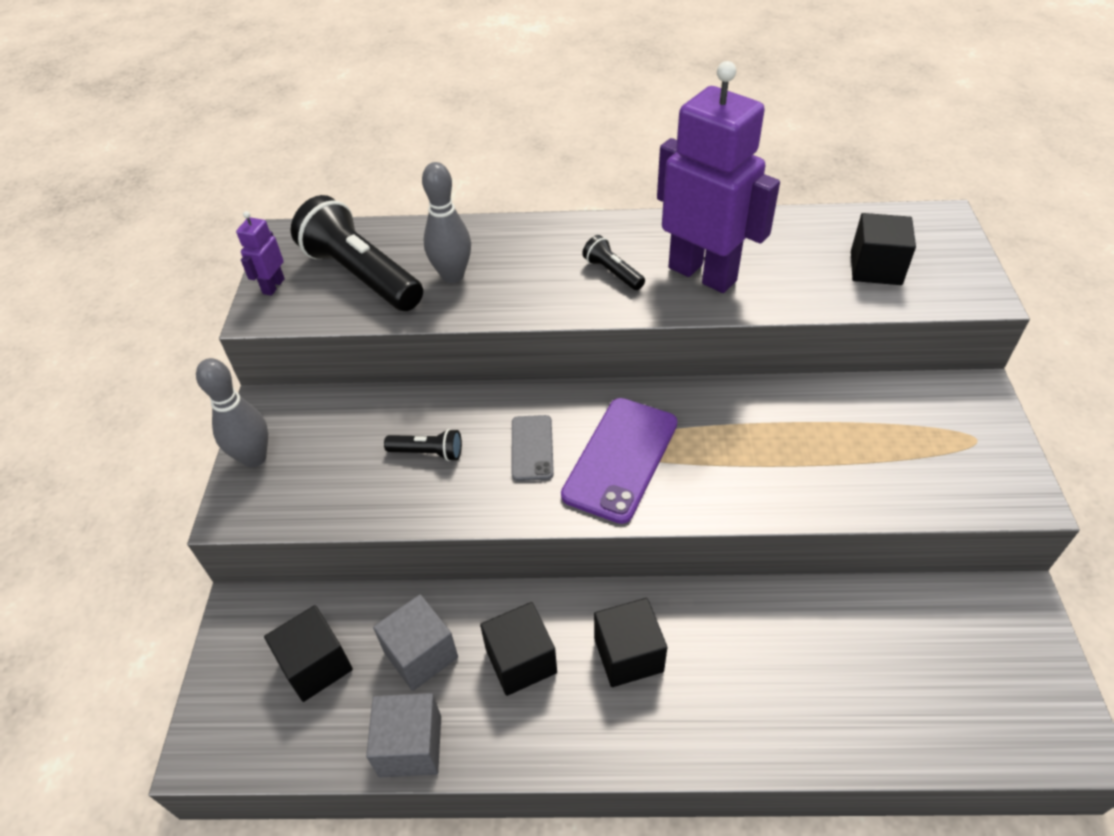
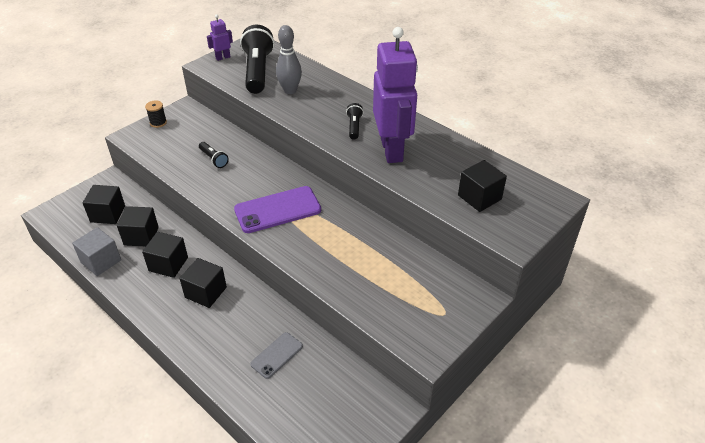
camera: 40 degrees right, 5 degrees down
(254, 458) = (158, 123): grey bowling pin -> black spool
(421, 654) = (141, 236): grey cube -> black cube
(532, 448) = (251, 183): grey phone -> grey phone (277, 355)

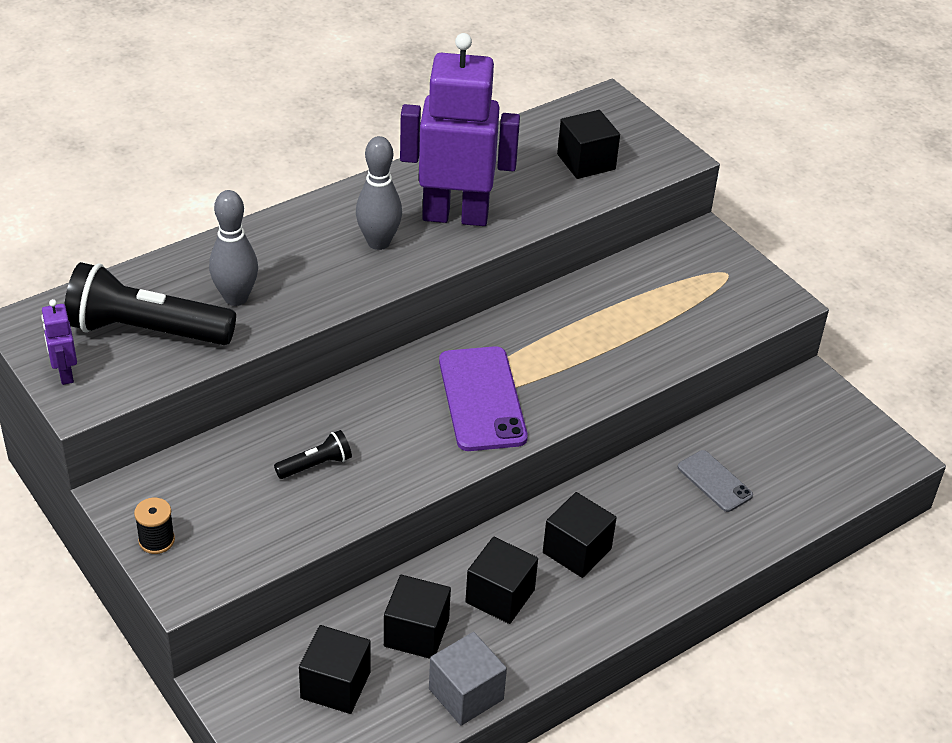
camera: 80 degrees left, 0 degrees up
(354, 126) = (378, 242): black flashlight -> grey bowling pin

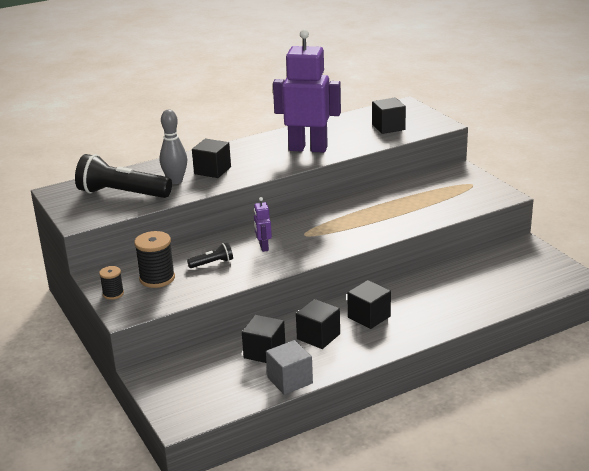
camera: 10 degrees right, 15 degrees down
(65, 374) = (72, 210): purple robot -> purple robot (263, 247)
(226, 503) = (157, 278): none -> black spool
(335, 685) = (211, 375): black cube -> black cube (212, 170)
(378, 242) = (261, 159): grey bowling pin -> none
(482, 399) = (316, 236): purple phone -> none
(714, 481) = (459, 287): grey phone -> none

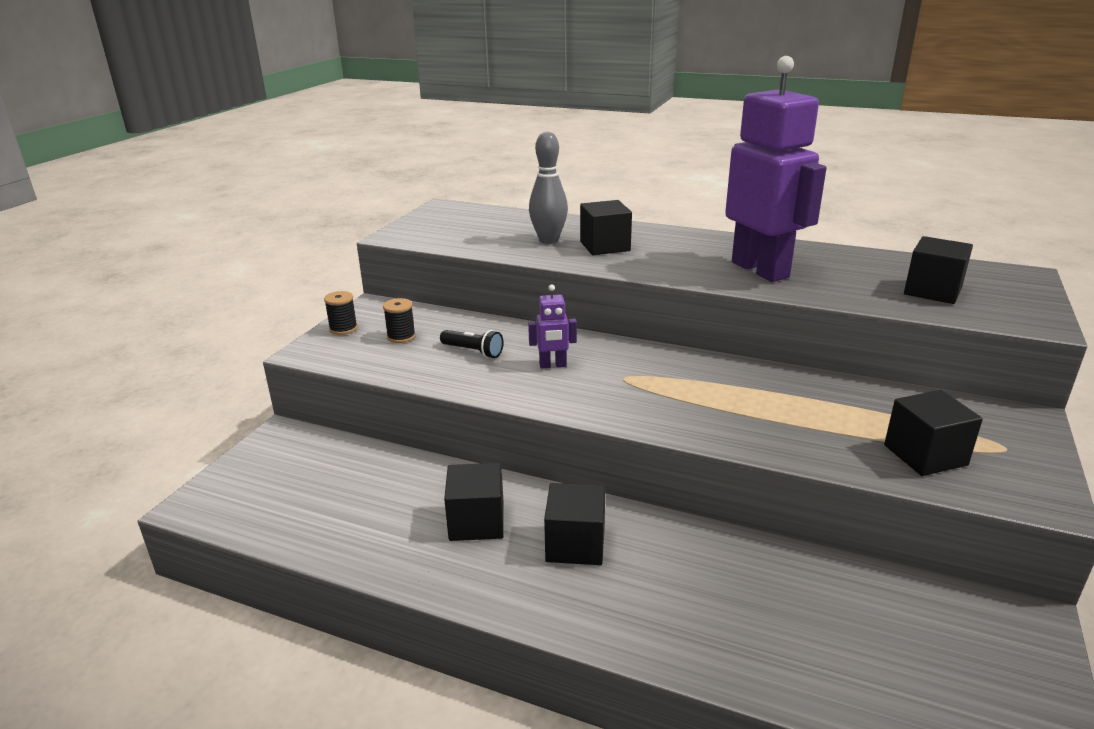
camera: 50 degrees right, 0 degrees up
(122, 194) = (480, 230): black flashlight -> none
(157, 278) = (401, 336): black spool -> black spool, size x0.58
(263, 247) = (553, 365): purple robot -> purple robot turned 135 degrees counterclockwise
(264, 352) = (396, 495): black cube -> black cube (925, 455)
(290, 380) = (348, 549): grey cube -> none

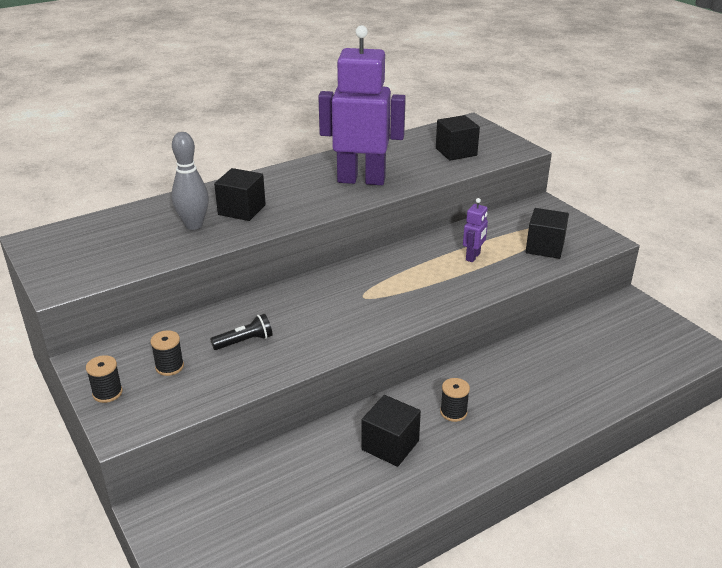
camera: 55 degrees left, 5 degrees up
(553, 365) = (311, 316): purple robot -> purple robot (473, 257)
(575, 544) = (453, 412): black cube -> black spool

